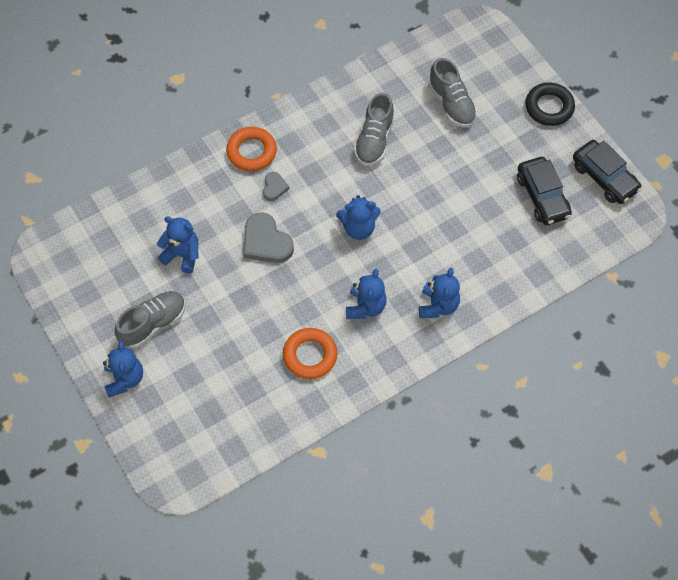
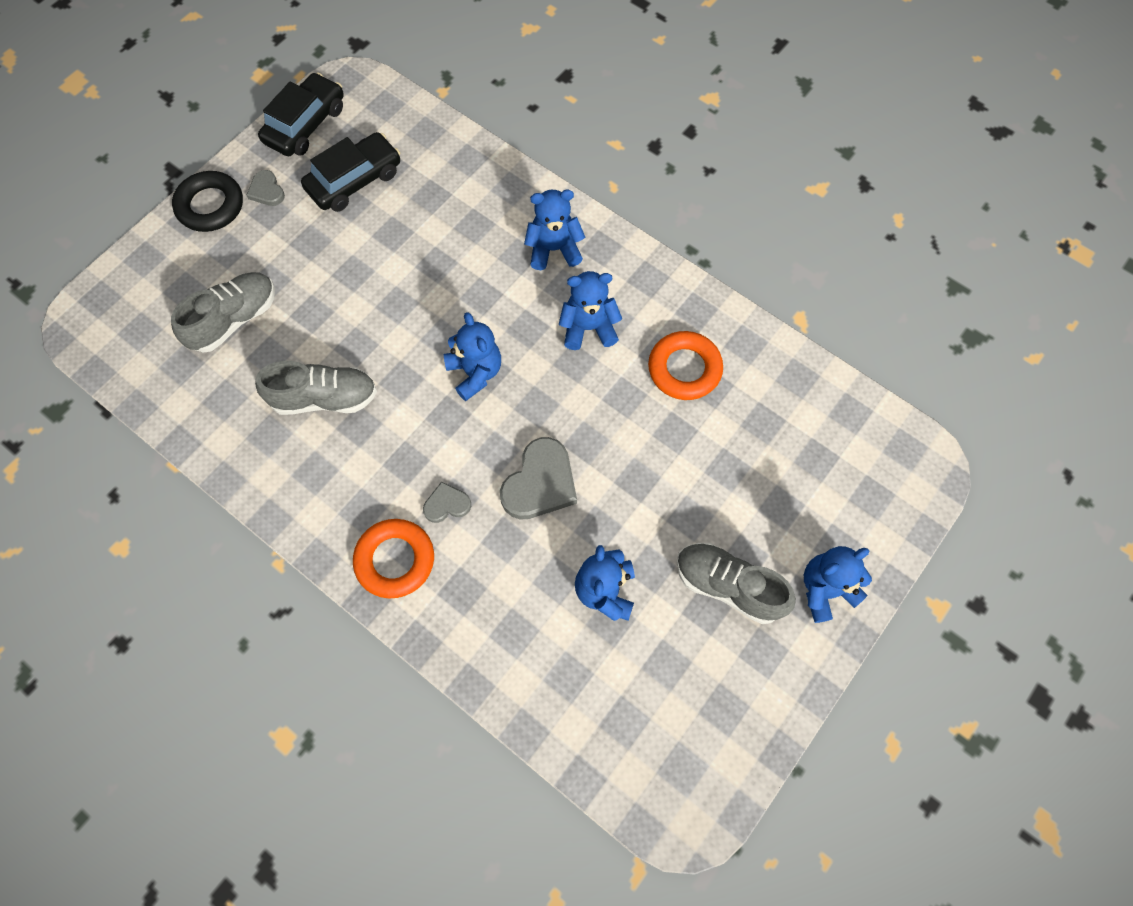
camera: 110 degrees left, 5 degrees up
(551, 142) = (266, 191): none -> grey heart

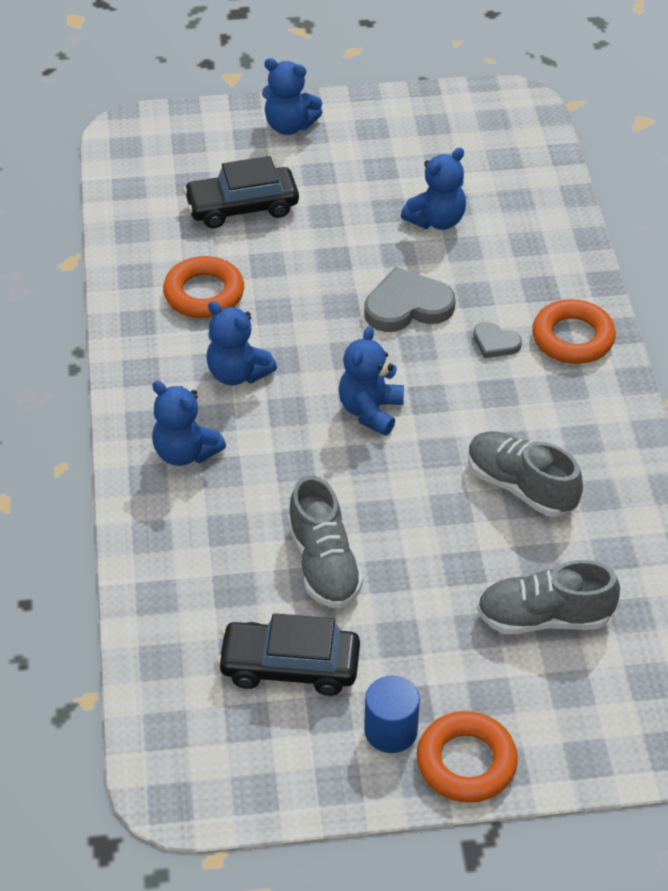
camera: 135 degrees left, 20 degrees down
(210, 206) = (466, 762): black ring -> orange ring
(266, 191) = (391, 730): grey heart -> blue cylinder
(305, 124) = (273, 778): black car -> black car (242, 207)
(728, 586) = (349, 168): grey shoe -> grey shoe (324, 564)

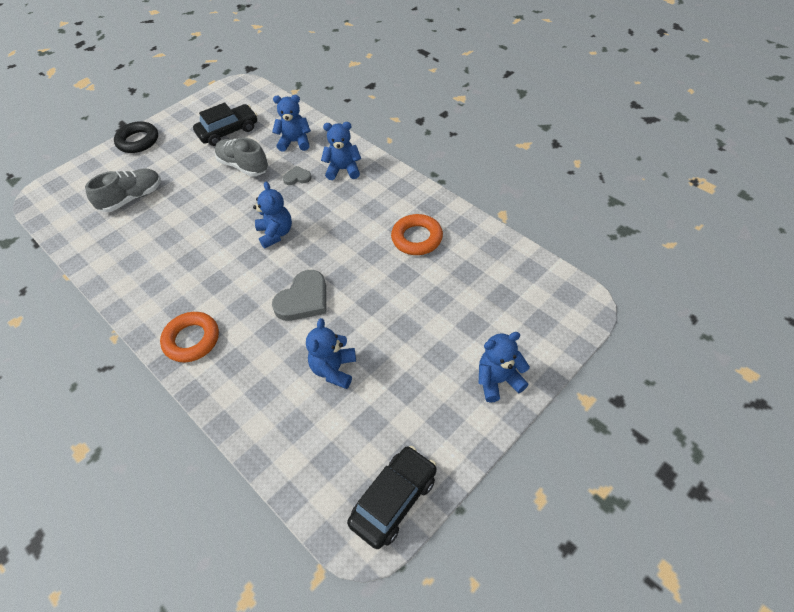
camera: 145 degrees right, 5 degrees up
(238, 373) = (356, 212): blue teddy bear -> blue teddy bear (295, 142)
(242, 207) = (456, 299): black car -> black car (394, 500)
(391, 730) = (174, 135): blue cylinder -> none
(466, 762) = (138, 141): orange ring -> black ring
(495, 343) = (236, 308): grey heart -> grey heart (297, 177)
(520, 486) = (174, 243): grey shoe -> none

